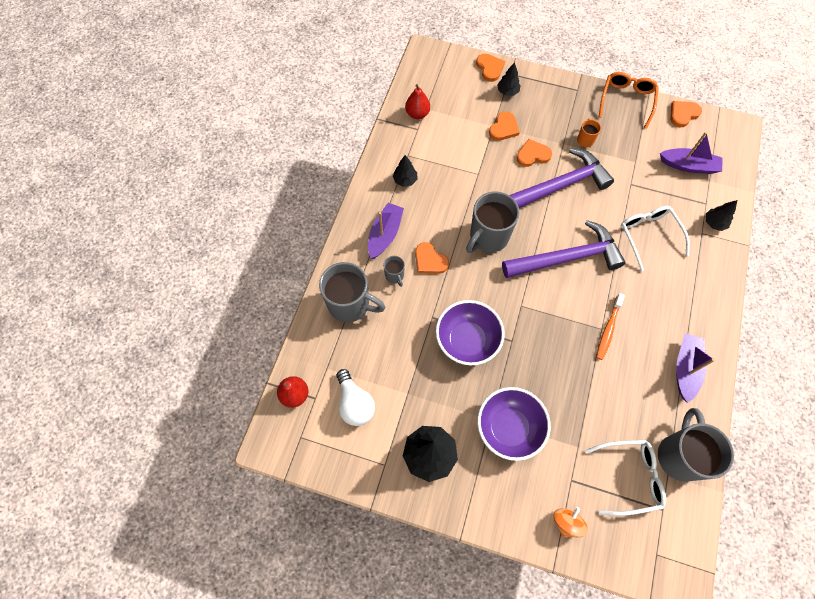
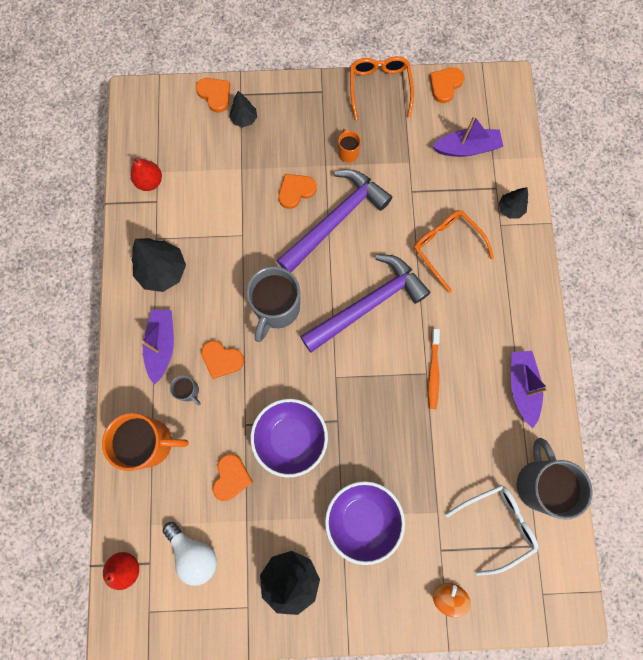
camera: 20 degrees left, 10 degrees up
(350, 304) = (151, 443): grey mug -> orange mug
(405, 180) = (163, 271): black tree -> black tree, size x1.78
(503, 128) = (254, 168): orange heart -> orange heart (231, 477)
(649, 236) = (446, 248): white glasses -> orange glasses

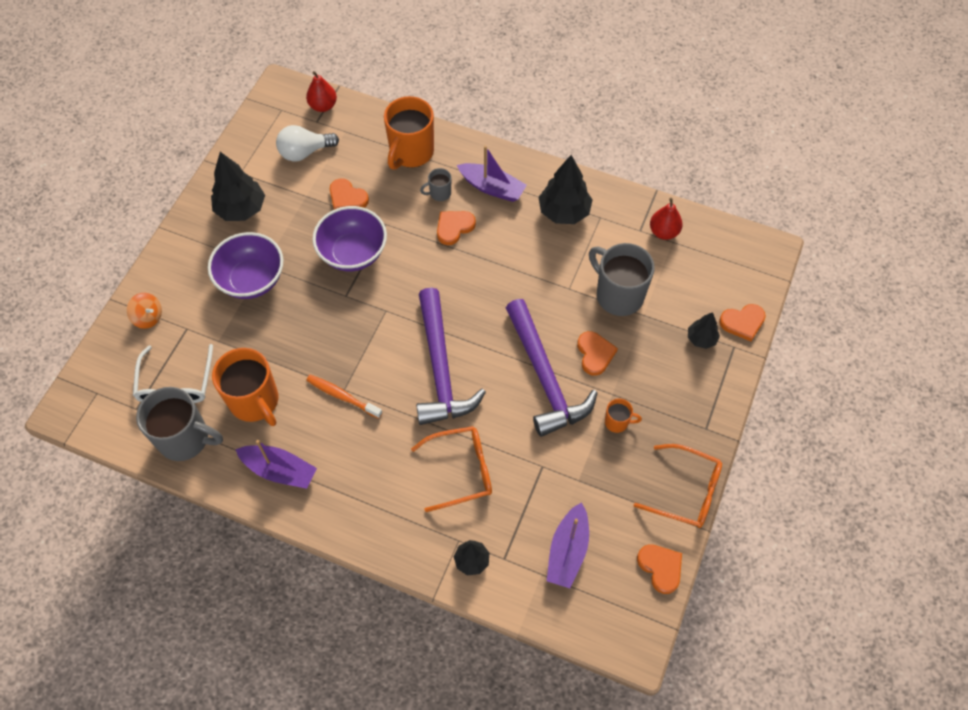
camera: 115 degrees right, 15 degrees down
(276, 309) = (478, 288): grey mug -> grey mug (618, 295)
(476, 443) = (255, 401): none -> orange mug

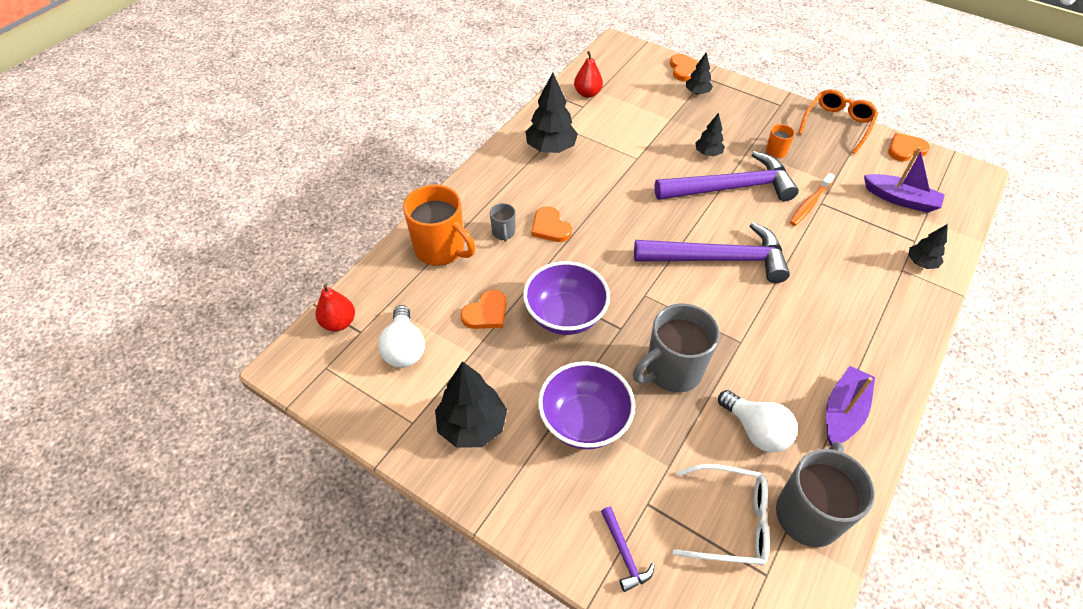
camera: 80 degrees left, 10 degrees down
(148, 317) = (624, 553): orange spinning top -> purple hammer
(255, 401) = (756, 430): orange mug -> white light bulb
(342, 396) = (749, 344): orange toothbrush -> orange toothbrush (809, 204)
(460, 470) = (830, 259): orange glasses -> none
(492, 188) = (508, 192): purple boat -> none
(595, 354) = (708, 153): orange heart -> black tree
(618, 295) = (648, 130): grey mug -> grey mug (672, 371)

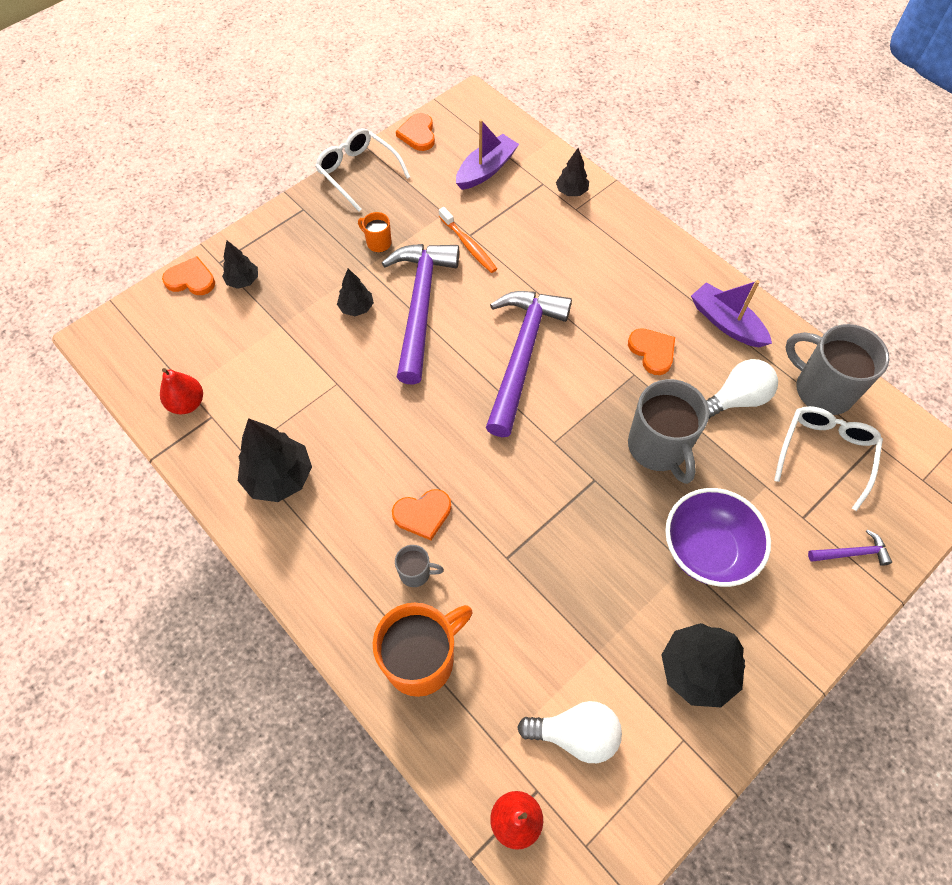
camera: 75 degrees left, 10 degrees up
(486, 313) = (541, 622): orange heart -> orange heart (652, 351)
(565, 315) = (565, 533): purple bowl -> none
(837, 125) = (358, 173): orange glasses -> white glasses

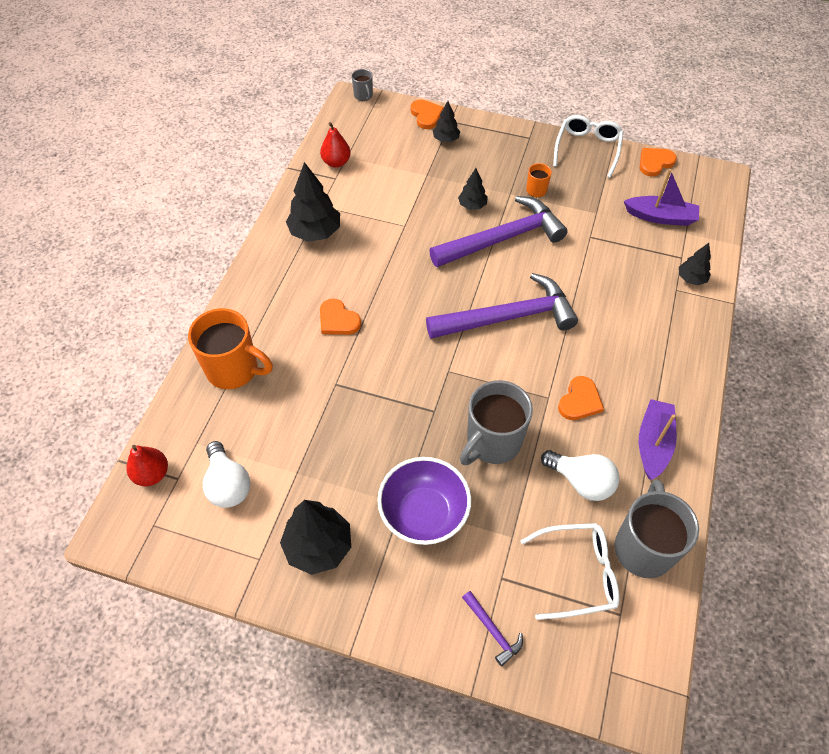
camera: 60 degrees right, 5 degrees down
(416, 573) = (293, 337): grey mug -> grey mug (363, 96)
(468, 245) = (579, 240): orange toothbrush -> none

